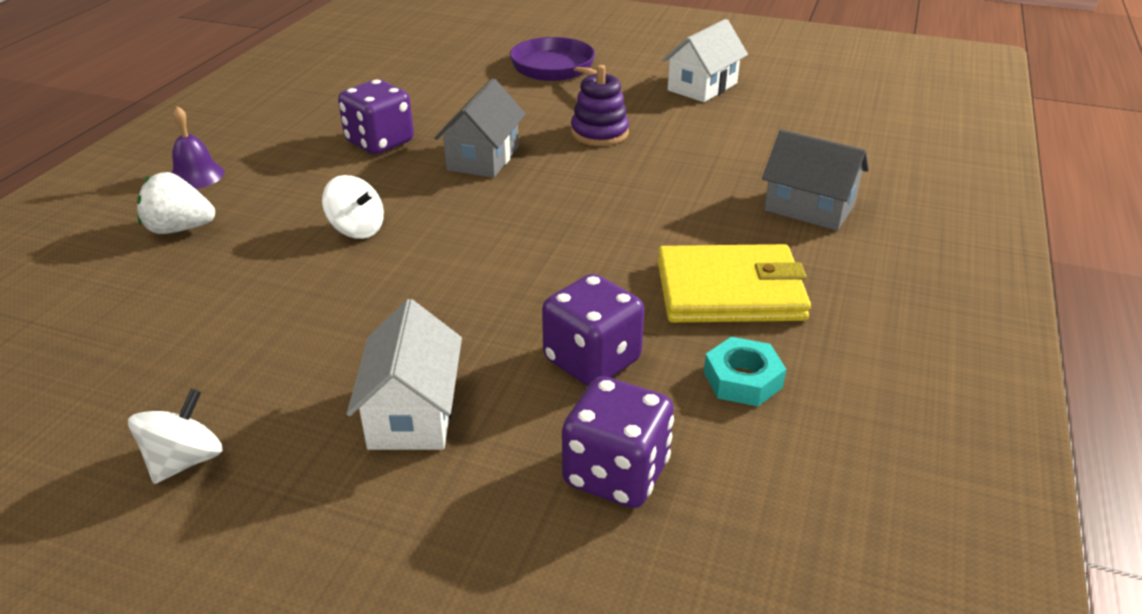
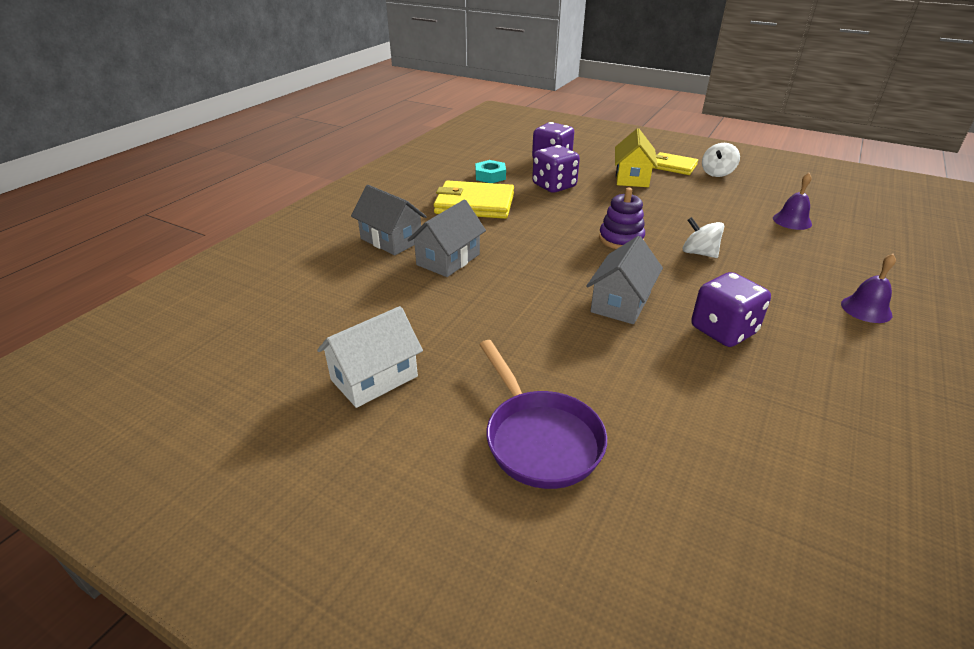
camera: 170 degrees left, 0 degrees up
(148, 310) = (792, 221): none -> purple bell
(179, 229) = (826, 264): white strawberry -> none
(287, 481) = (673, 166): none -> yellow wallet
(412, 413) = (632, 177): white house -> yellow house
(599, 133) = (513, 320): purple stacking toy -> purple stacking toy (621, 239)
(708, 188) = (448, 259): none -> grey house

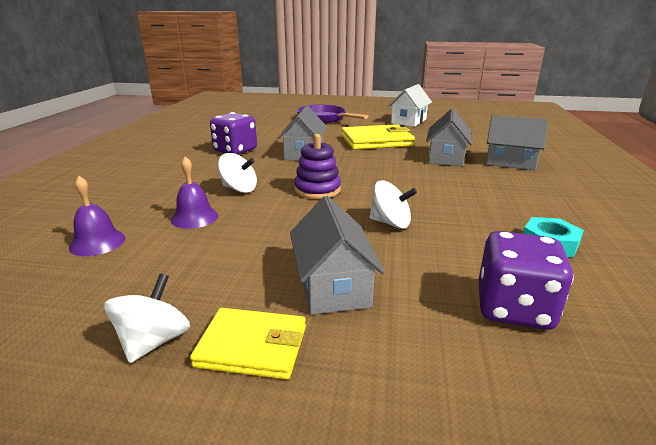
camera: 160 degrees right, 10 degrees down
(474, 204) = (499, 200): yellow wallet -> yellow wallet (376, 141)
(554, 186) = (442, 242): purple dice -> none
(577, 201) = (390, 223): none -> white spinning top
(632, 177) = (333, 286): yellow house -> grey house
(866, 309) = (117, 172): purple bell -> purple bell (194, 217)

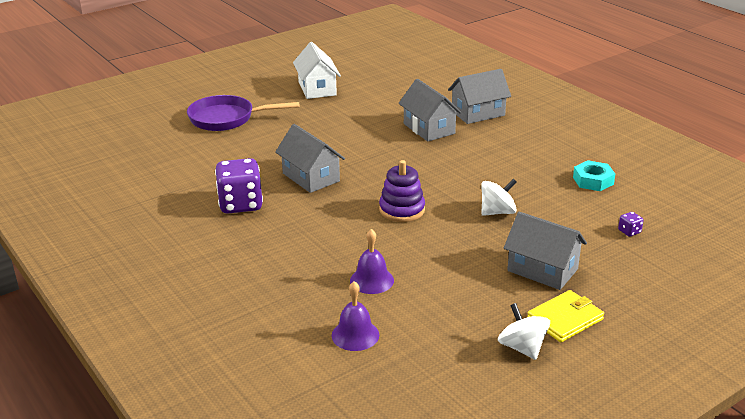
camera: 45 degrees left, 5 degrees up
(239, 189) = (344, 240): white spinning top -> none
(376, 141) = (340, 131): yellow wallet -> none
(513, 308) = (629, 231): purple dice -> purple dice, size x0.41

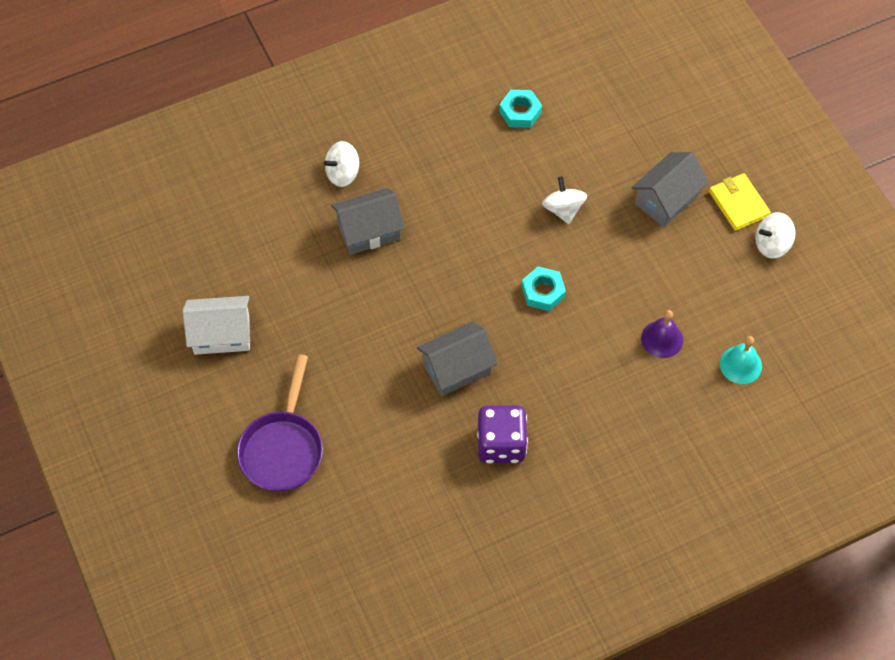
camera: 80 degrees left, 30 degrees up
(355, 335) = (740, 365): purple bell -> turquoise bell
(402, 210) = (543, 292): purple stacking toy -> turquoise nut
(478, 113) = (343, 174): grey house -> white spinning top
(629, 231) = (617, 114): purple dice -> none

